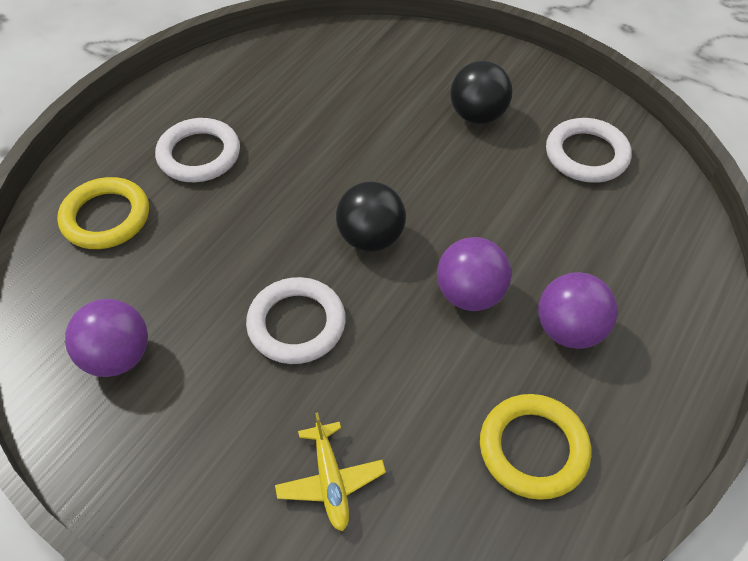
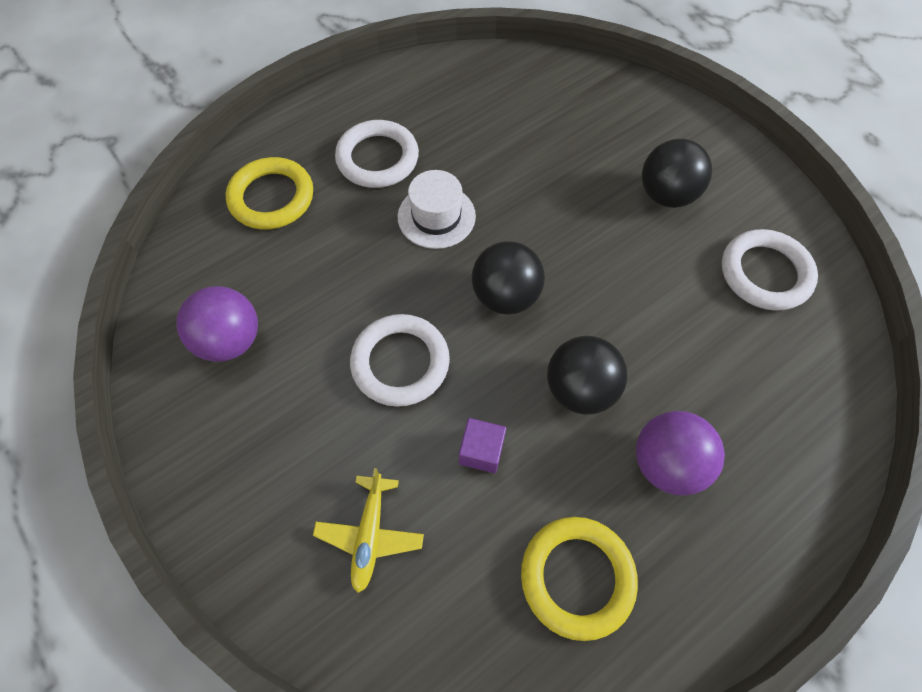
camera: 20 degrees right, 10 degrees up
(277, 189) = (436, 216): none -> white hat
(404, 374) = (481, 451): none -> purple cube
(470, 295) = (579, 389): purple ball -> black ball

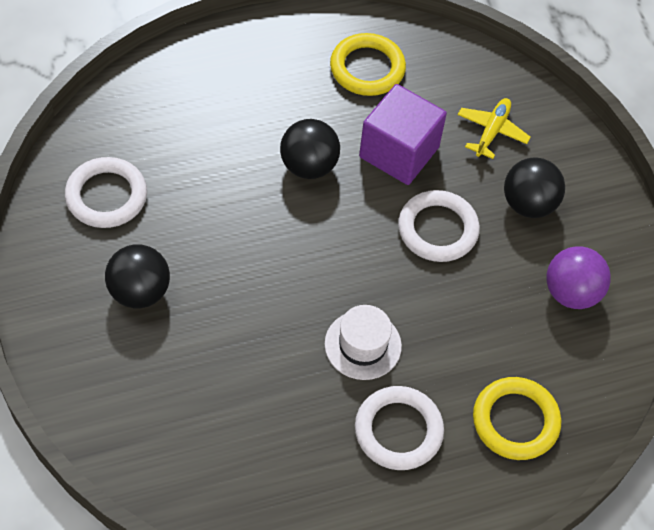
camera: 165 degrees left, 5 degrees down
(481, 451) = (399, 152): purple cube -> purple cube, size x2.10
(505, 296) = (332, 251): black ball -> black ball (528, 204)
(666, 463) = (274, 103): purple ball -> none

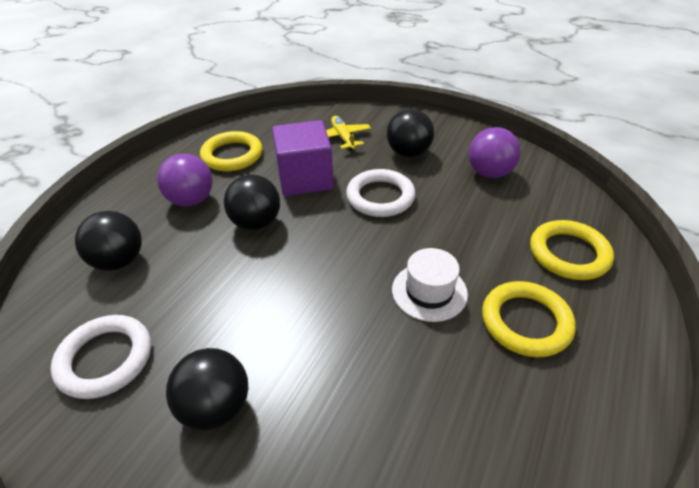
camera: 40 degrees left, 15 degrees down
(179, 116) = (119, 261): none -> black ball
(283, 96) = (191, 200): none -> purple ball
(398, 430) = (526, 322): white ring -> yellow ring

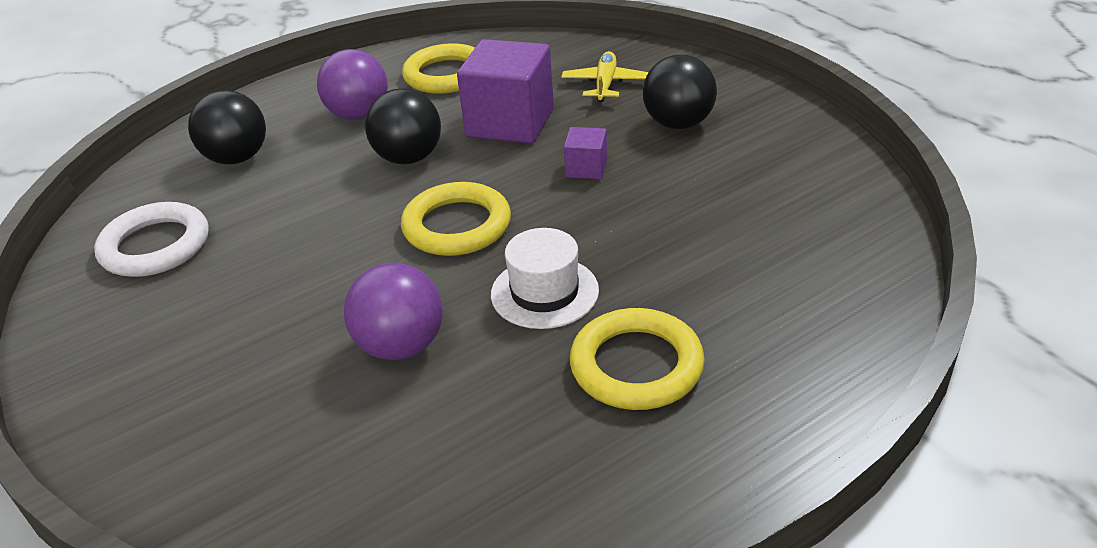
camera: 30 degrees right, 5 degrees down
(216, 407) = (217, 324): black ball -> none
(380, 197) = (586, 168): white ring -> purple cube
(489, 173) = (774, 177): purple ball -> purple ball (401, 346)
(568, 254) = (786, 309): yellow ring -> yellow ring (457, 226)

